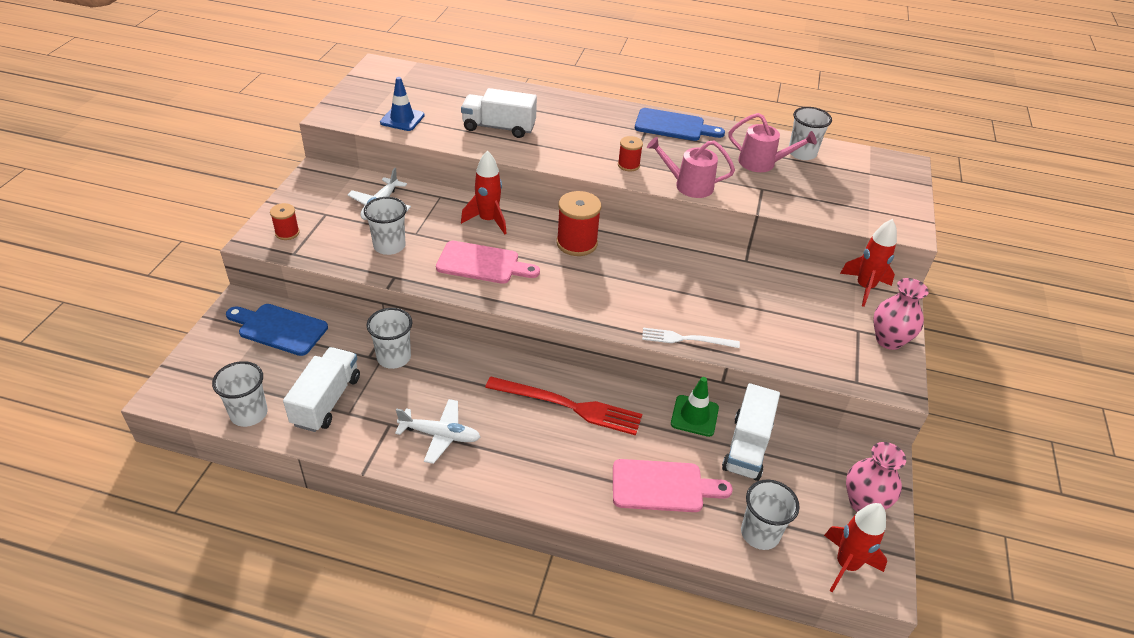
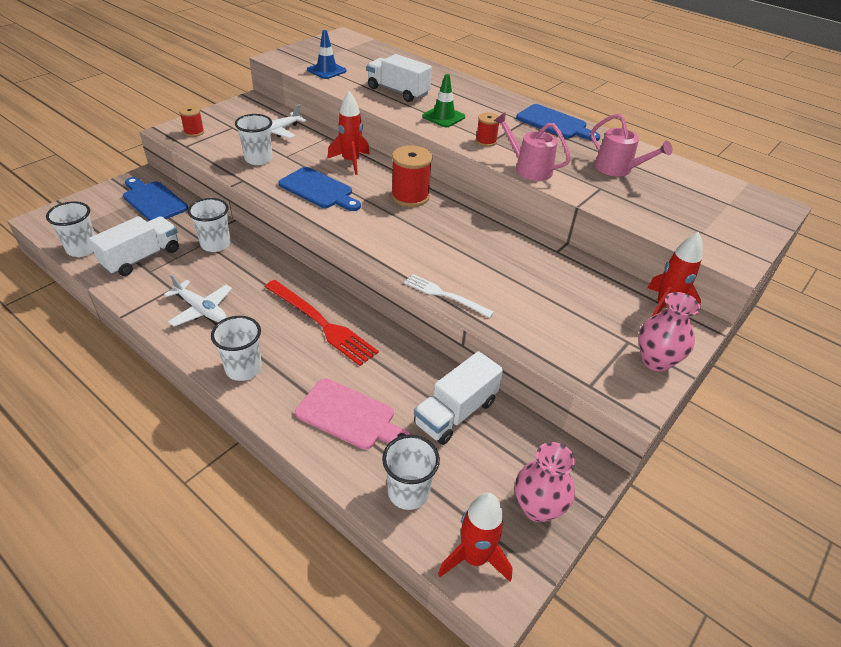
camera: 25 degrees right, 0 degrees up
(482, 264) = (318, 190): pink cutting board -> blue cutting board
(694, 416) = (426, 369): green traffic cone -> green traffic cone (443, 117)
(802, 153) = (667, 171): white cup -> white cup (243, 368)

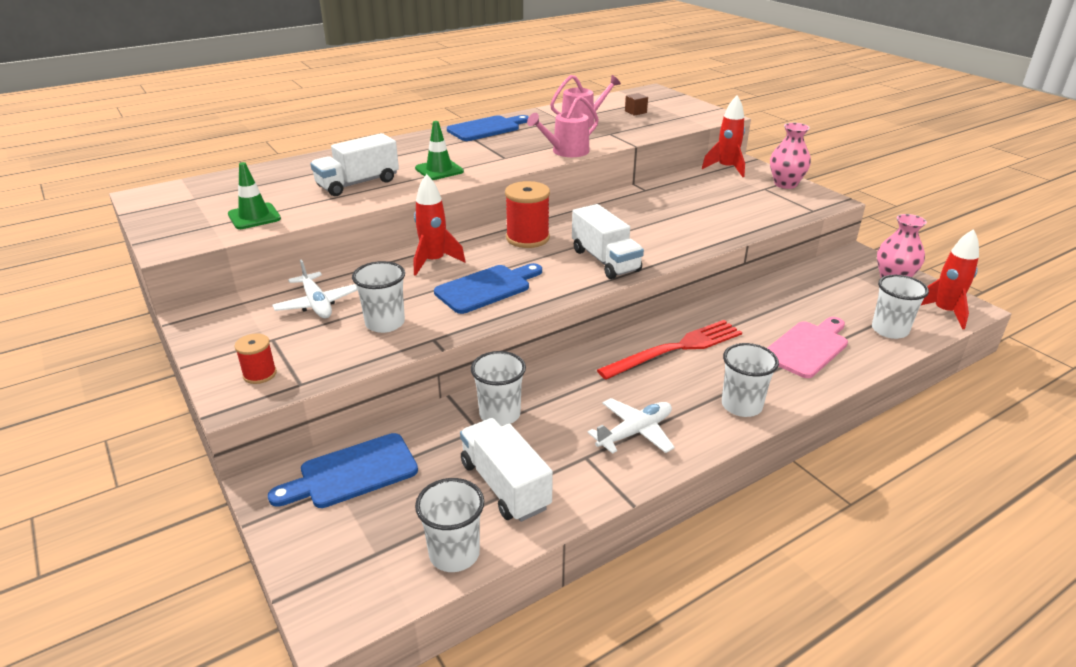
camera: 70 degrees left, 10 degrees down
(326, 70) = (254, 216): blue traffic cone -> green traffic cone
(445, 295) = (700, 245): white fork -> none
(456, 412) = (801, 295): white truck -> white truck (605, 260)
(486, 141) = (504, 160): red spool -> none
(684, 199) = (635, 112): none -> brown cube

